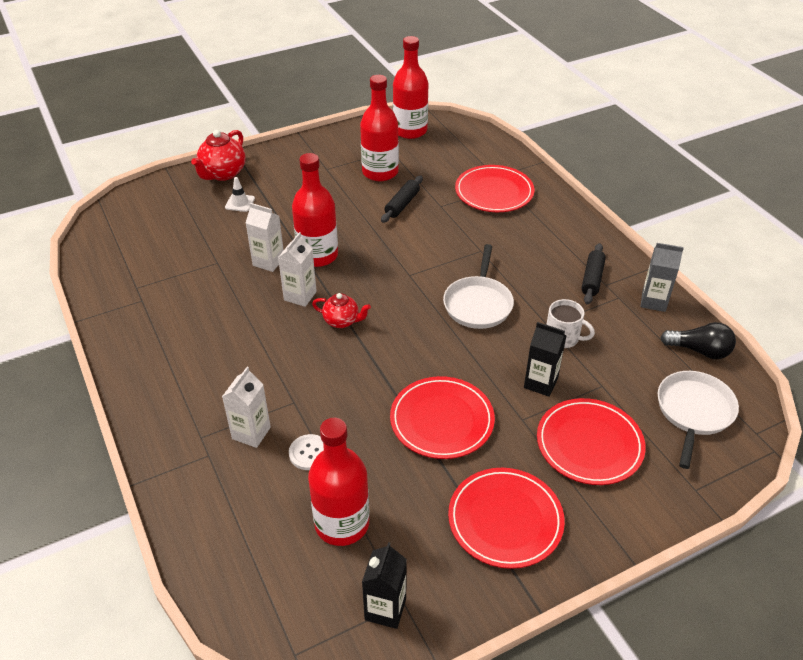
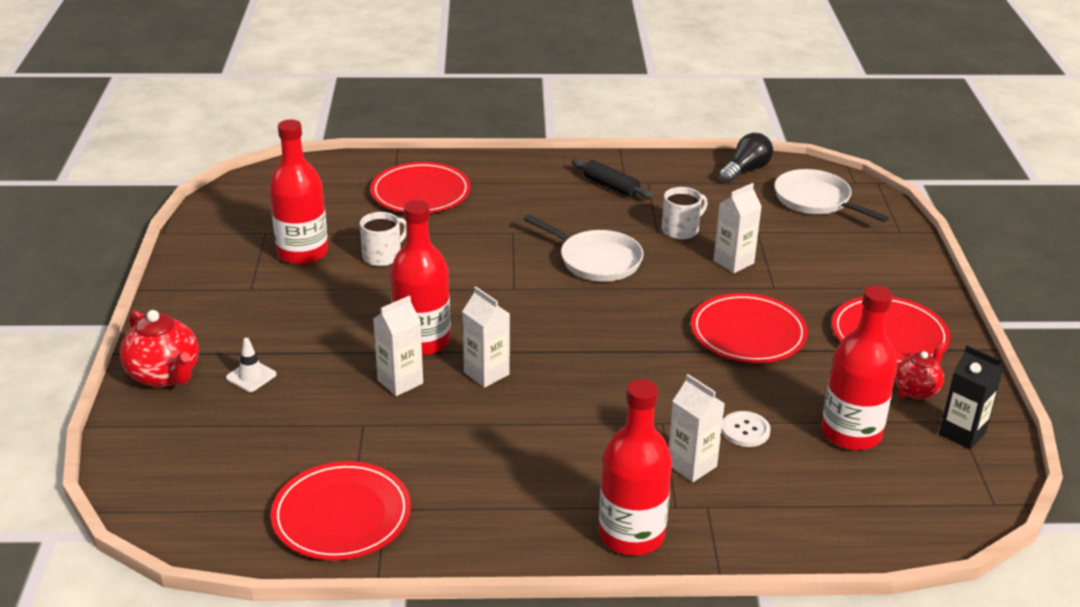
camera: 65 degrees left, 10 degrees down
(342, 321) = (555, 355): red teapot -> red teapot (916, 390)
(402, 204) = (383, 256): black rolling pin -> white mug
(410, 131) = (240, 208): red bottle -> red bottle (631, 535)
(540, 383) = (733, 262): black carton -> white carton
(589, 444) = (824, 263): red plate -> red plate (341, 515)
(653, 301) = (667, 168): grey carton -> none

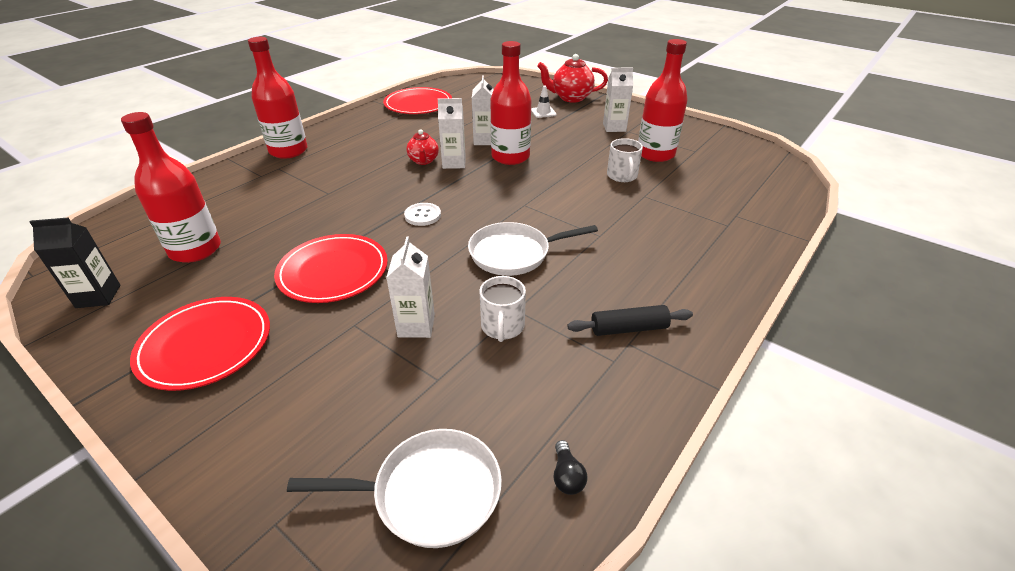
camera: 130 degrees right, 5 degrees up
(420, 193) = (707, 220): red plate -> none
(692, 465) = (288, 185): white carton -> white carton (614, 127)
(745, 170) = (567, 476): black light bulb -> black light bulb, size x0.54
(745, 430) = (272, 214): white button -> white button (422, 215)
(916, 390) = (154, 309): red teapot -> red teapot (423, 161)

